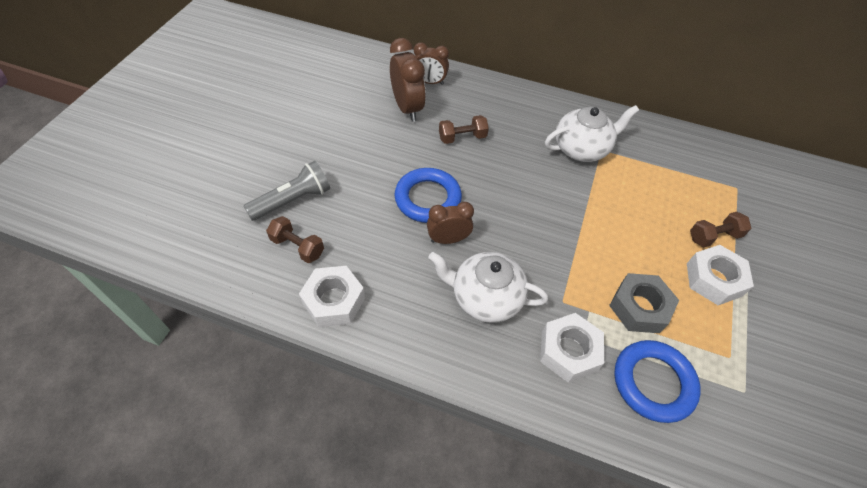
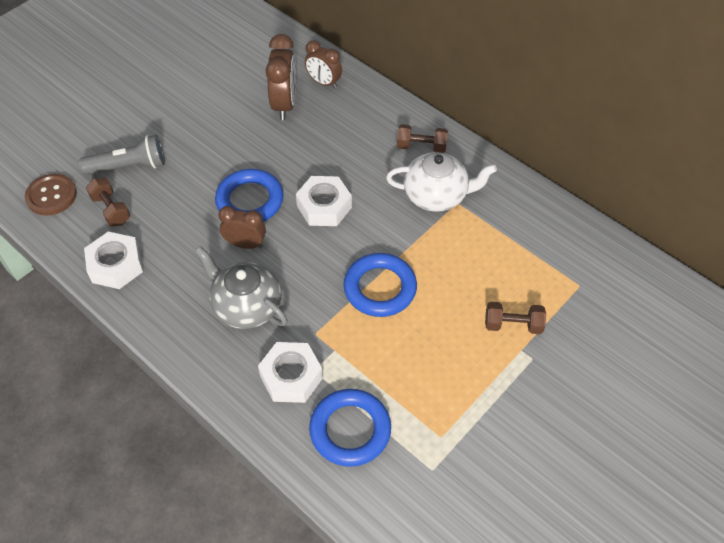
camera: 25 degrees right, 0 degrees up
(226, 252) = (51, 196): none -> brown button
(462, 138) = (320, 150): brown dumbbell -> brown dumbbell (421, 147)
(485, 297) = (246, 306): white teapot -> grey teapot
(590, 241) = (380, 288): none -> blue ring
(639, 307) = (384, 363): grey nut -> none
(713, 279) = (480, 364): white nut -> white nut (324, 206)

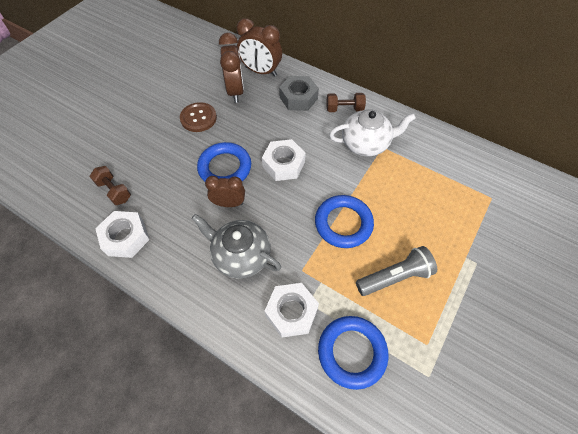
camera: 10 degrees left, 5 degrees up
(51, 196) = (63, 186): brown button -> brown button (198, 118)
(129, 166) = (123, 154): grey flashlight -> grey flashlight (395, 277)
(324, 82) = (261, 71): brown clock -> brown clock, size x1.51
(364, 124) = (298, 98): none -> grey nut
(513, 325) = (453, 237): brown dumbbell -> none

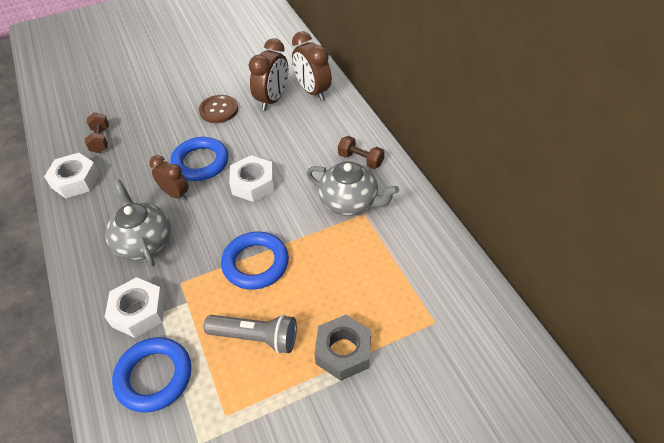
camera: 35 degrees right, 10 degrees down
(298, 98) = (325, 130): grey nut -> grey nut (343, 351)
(365, 144) = (349, 202): white teapot -> grey teapot

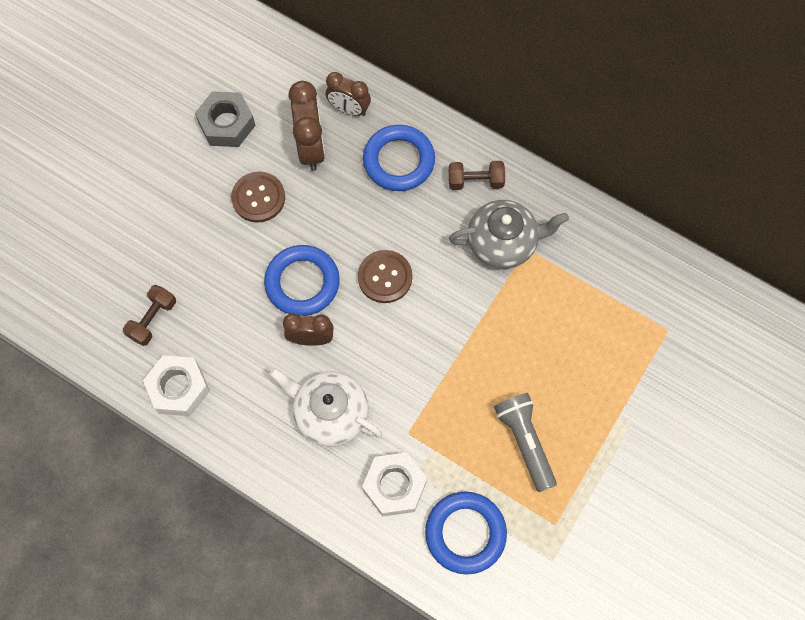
camera: 35 degrees left, 20 degrees up
(100, 140) = (152, 319): brown dumbbell -> brown dumbbell turned 75 degrees clockwise
(144, 242) = (330, 413): grey teapot -> white teapot
(253, 184) = (385, 277): white nut -> brown button
(255, 263) = (464, 368): blue ring -> blue ring (399, 161)
(255, 338) = (525, 442): grey flashlight -> grey flashlight turned 90 degrees counterclockwise
(312, 91) = (349, 109): brown clock -> brown clock, size x0.66
(343, 351) = (610, 406): grey nut -> grey nut (227, 124)

